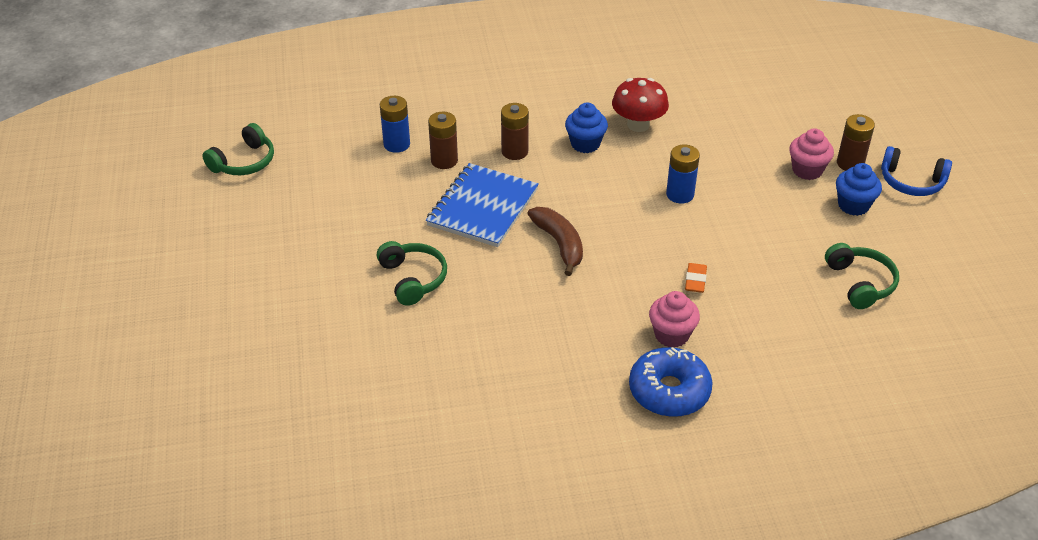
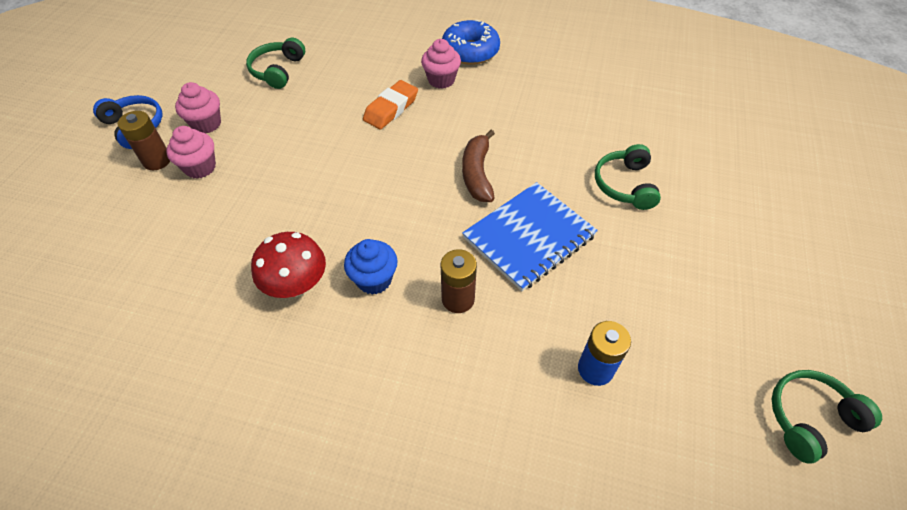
camera: 155 degrees left, 10 degrees up
(444, 161) = (545, 317): brown battery -> none
(680, 194) = (334, 184): blue battery -> none
(695, 280) = (391, 109): orange eraser -> orange eraser, size x1.62
(853, 205) = (206, 124): blue cupcake -> pink cupcake

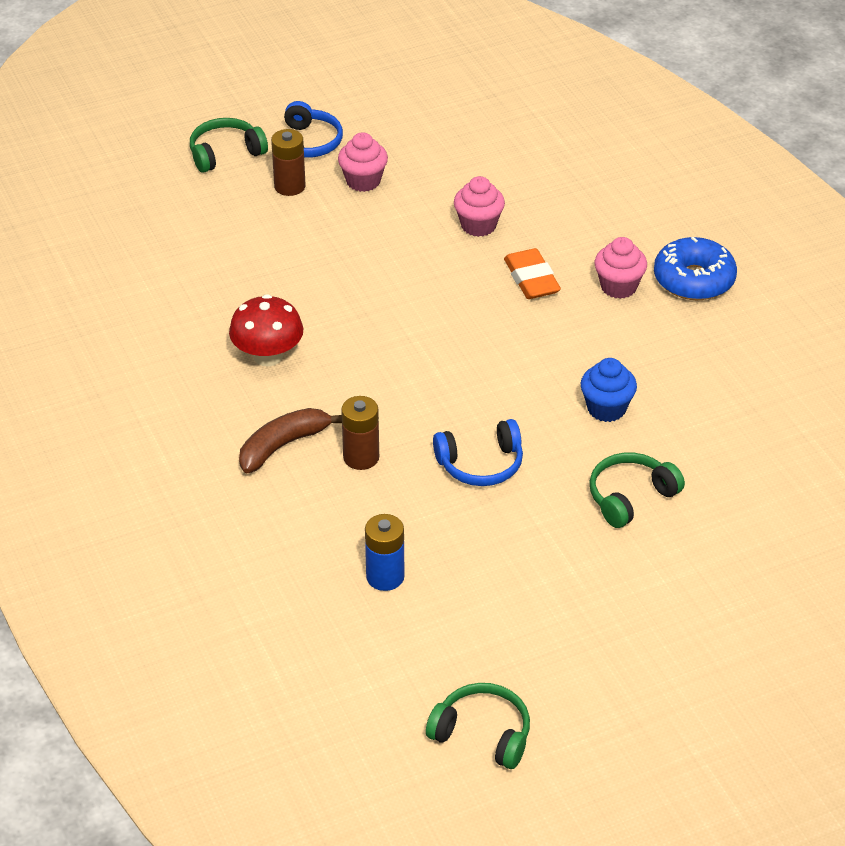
camera: 50 degrees right, 10 degrees down
(200, 167) = (313, 216): pink cupcake -> pink cupcake (478, 225)
(277, 70) = (484, 172): green headphones -> green headphones (225, 153)
(374, 279) = (323, 396): blue cupcake -> blue cupcake (606, 408)
(391, 109) = (531, 279): orange eraser -> orange eraser turned 75 degrees clockwise
(477, 174) = (518, 388): brown banana -> brown banana (283, 446)
(529, 237) = (481, 464): blue notebook -> blue headphones

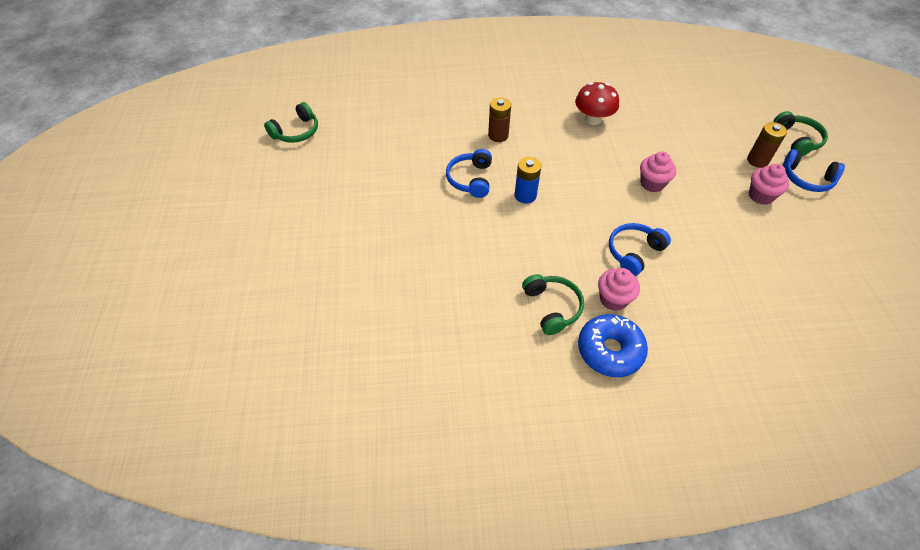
camera: 110 degrees right, 10 degrees up
(283, 446) = (519, 110): brown banana -> none
(385, 577) = (410, 124): blue battery -> blue battery (525, 195)
(478, 225) = (701, 241): pink cupcake -> pink cupcake (652, 184)
(531, 279) = (634, 252): orange eraser -> blue headphones
(606, 408) = (492, 250): blue cupcake -> none
(630, 497) = (412, 236): green headphones -> green headphones (552, 307)

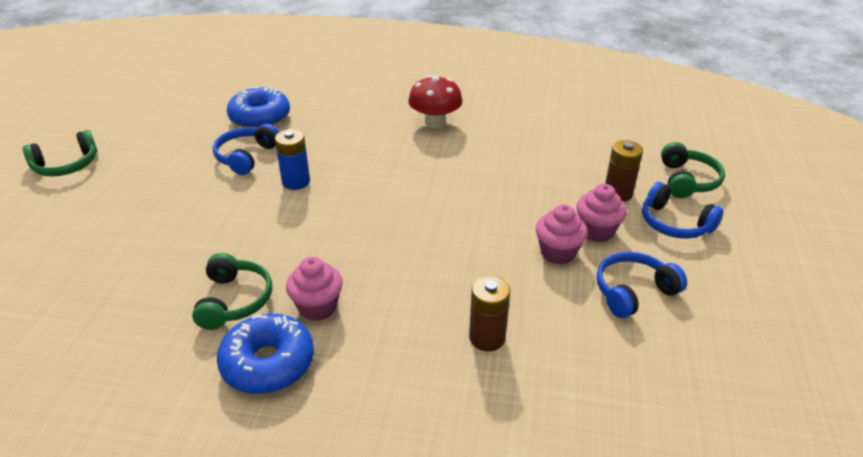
camera: 15 degrees right, 15 degrees down
(296, 132) = (100, 88): green headphones -> green headphones (66, 165)
(454, 139) = (260, 117): none -> blue donut
(498, 135) = (312, 121): brown battery -> brown battery (487, 338)
(634, 252) = (383, 262): blue headphones -> blue headphones (633, 292)
(652, 184) = (460, 195): pink cupcake -> pink cupcake (558, 253)

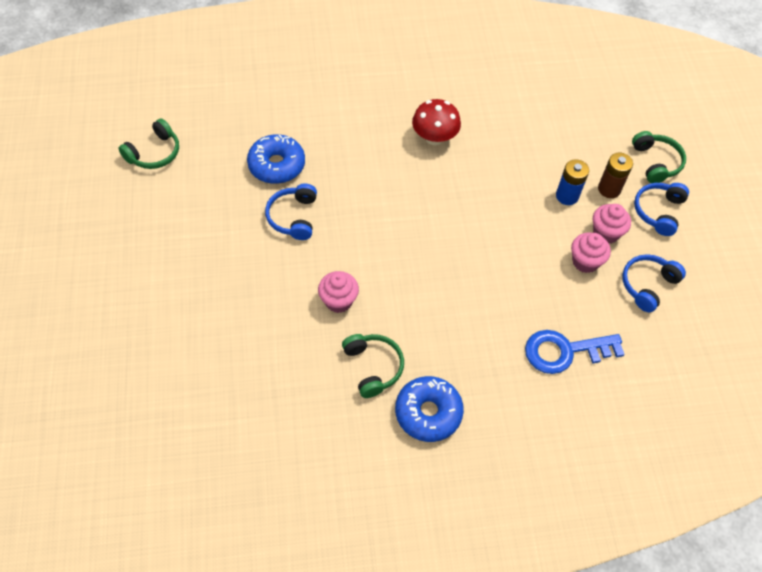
camera: 20 degrees left, 20 degrees up
(66, 165) = (139, 265): green headphones -> green headphones (154, 153)
(296, 182) = (352, 236): blue battery -> blue battery (567, 196)
(317, 307) = (437, 357): pink cupcake -> pink cupcake (338, 301)
(487, 338) = (565, 351): brown battery -> blue key
(674, 224) = (658, 211): blue headphones -> blue headphones turned 90 degrees clockwise

